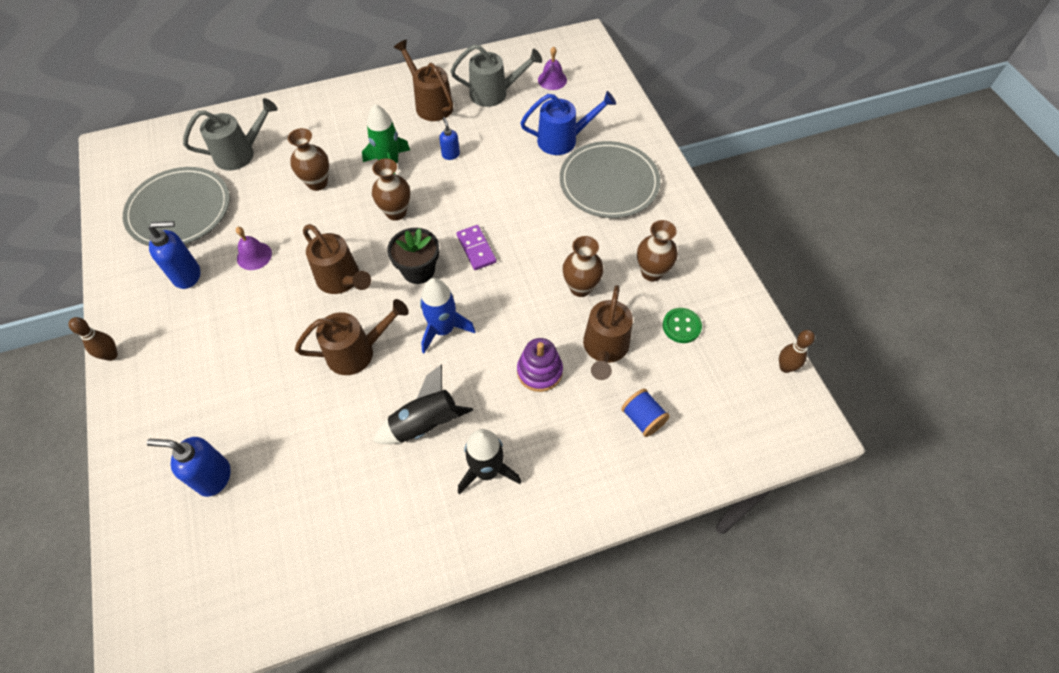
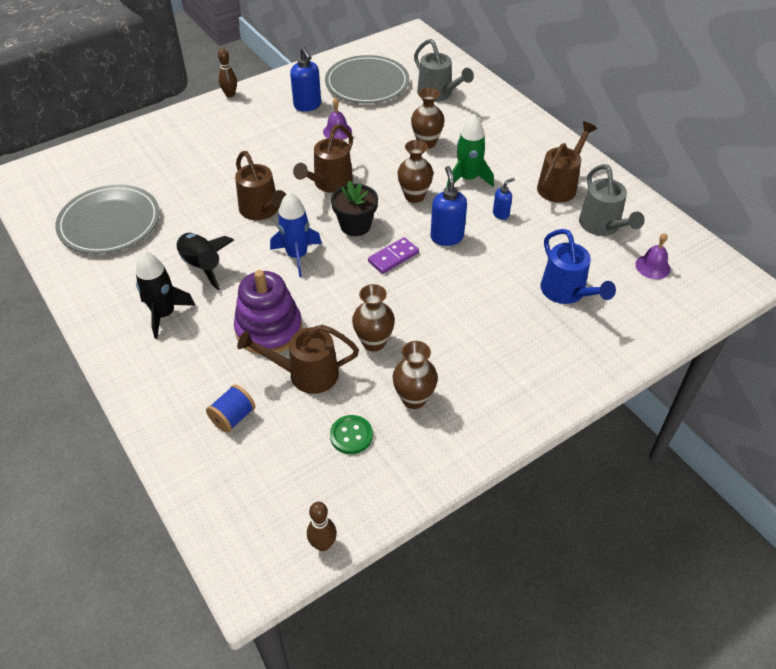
camera: 75 degrees right, 10 degrees down
(213, 477) = (142, 168): blue soap dispenser -> blue soap dispenser (446, 237)
(539, 371) = (269, 329): purple stacking toy -> purple stacking toy, size x1.51
(609, 182) = (524, 342): grey plate -> grey plate (109, 222)

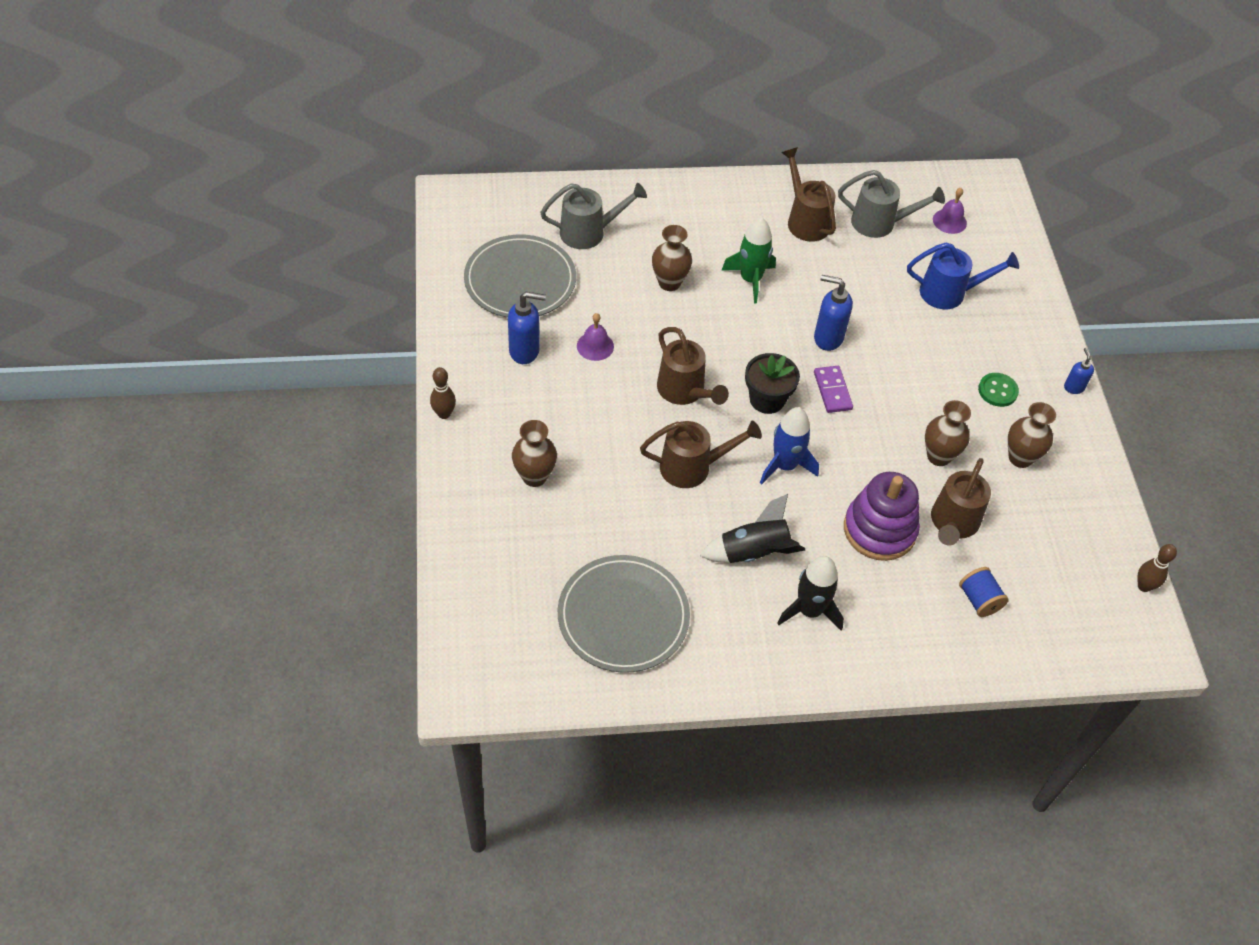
camera: 65 degrees left, 5 degrees up
(351, 435) = (1040, 520): green button -> green button (997, 391)
(414, 196) = (751, 333): brown vase -> brown vase (534, 476)
(501, 214) = (819, 283): blue soap dispenser -> blue soap dispenser (1073, 387)

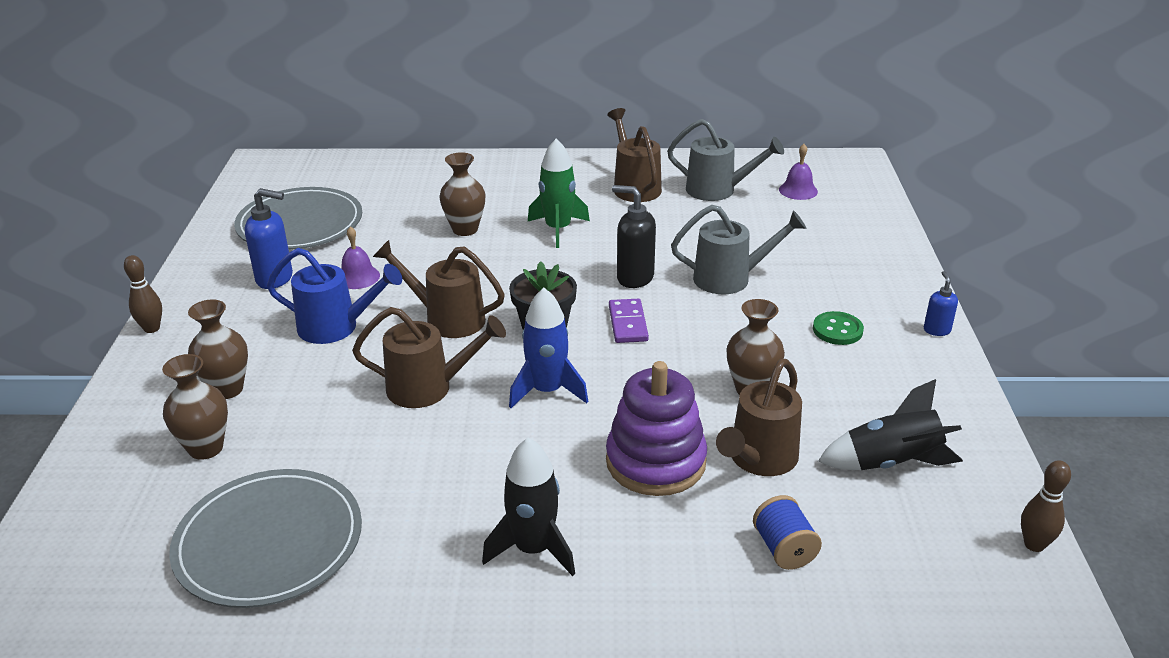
camera: 10 degrees right, 20 degrees down
(589, 232) = (393, 190): grey watering can -> grey watering can (731, 279)
(685, 392) = (446, 319): brown watering can -> brown watering can turned 135 degrees clockwise
(753, 552) = (476, 479): black rocket -> black rocket (890, 463)
(827, 338) = (634, 278): blue soap dispenser -> black soap dispenser
(950, 293) = (789, 245): blue watering can -> blue watering can (337, 327)
(1020, 458) = (860, 395): brown vase -> brown vase (206, 448)

